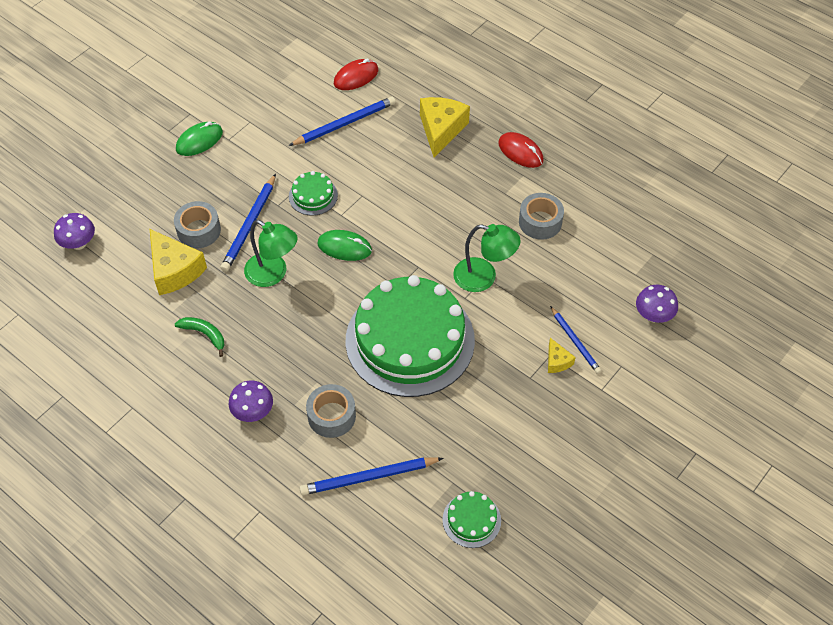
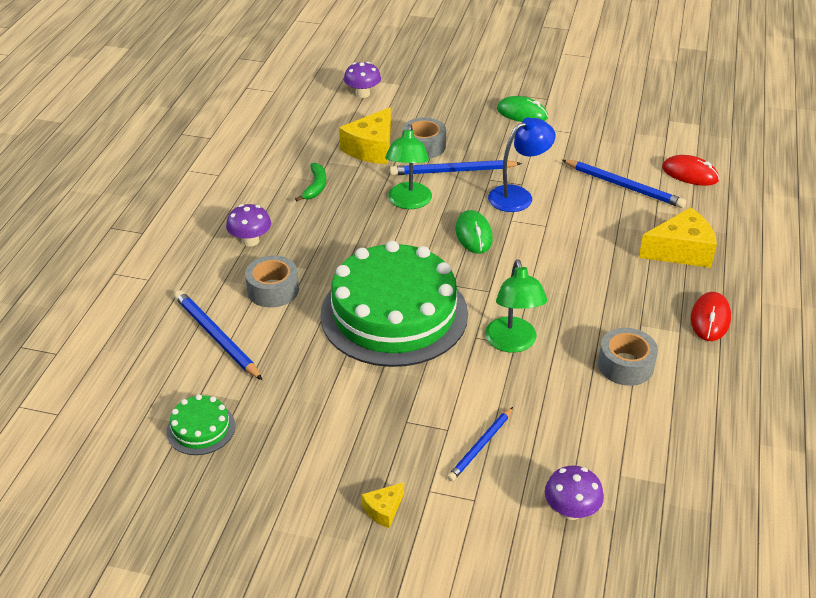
camera: 65 degrees right, 15 degrees down
(313, 196) = (518, 196): green cake -> blue lamp
(557, 361) = (442, 438): yellow cheese -> yellow cheese (383, 510)

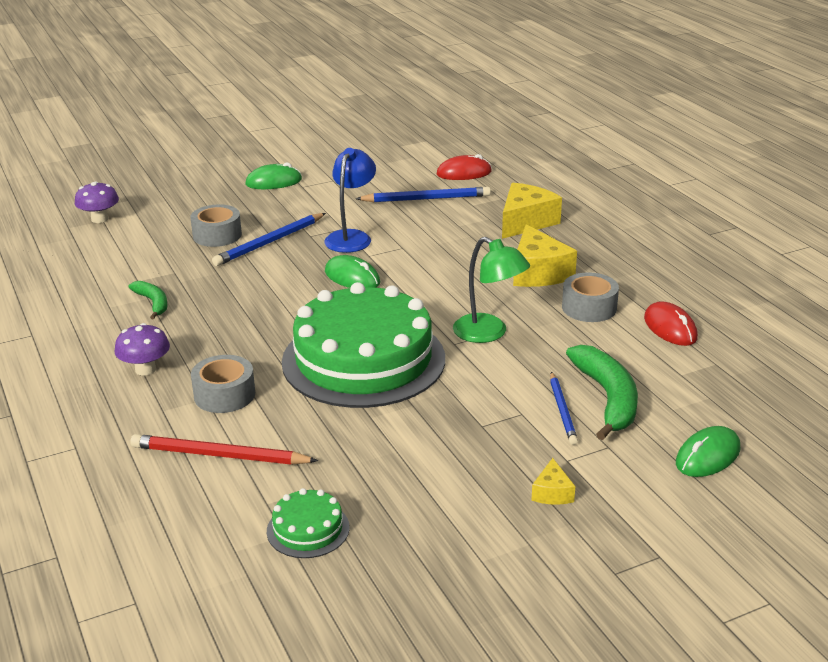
camera: 40 degrees left, 10 degrees down
(216, 337) = (219, 455): blue pencil -> red pencil
(371, 148) = (168, 255): yellow cheese -> yellow cheese (538, 273)
(408, 202) = (261, 279): green lamp -> none
(529, 458) = (608, 398): none -> green banana
(540, 561) = (707, 456): none -> green mouse
(571, 510) = (682, 414): purple mushroom -> none
(710, 319) = (604, 254): red mouse -> red mouse (670, 328)

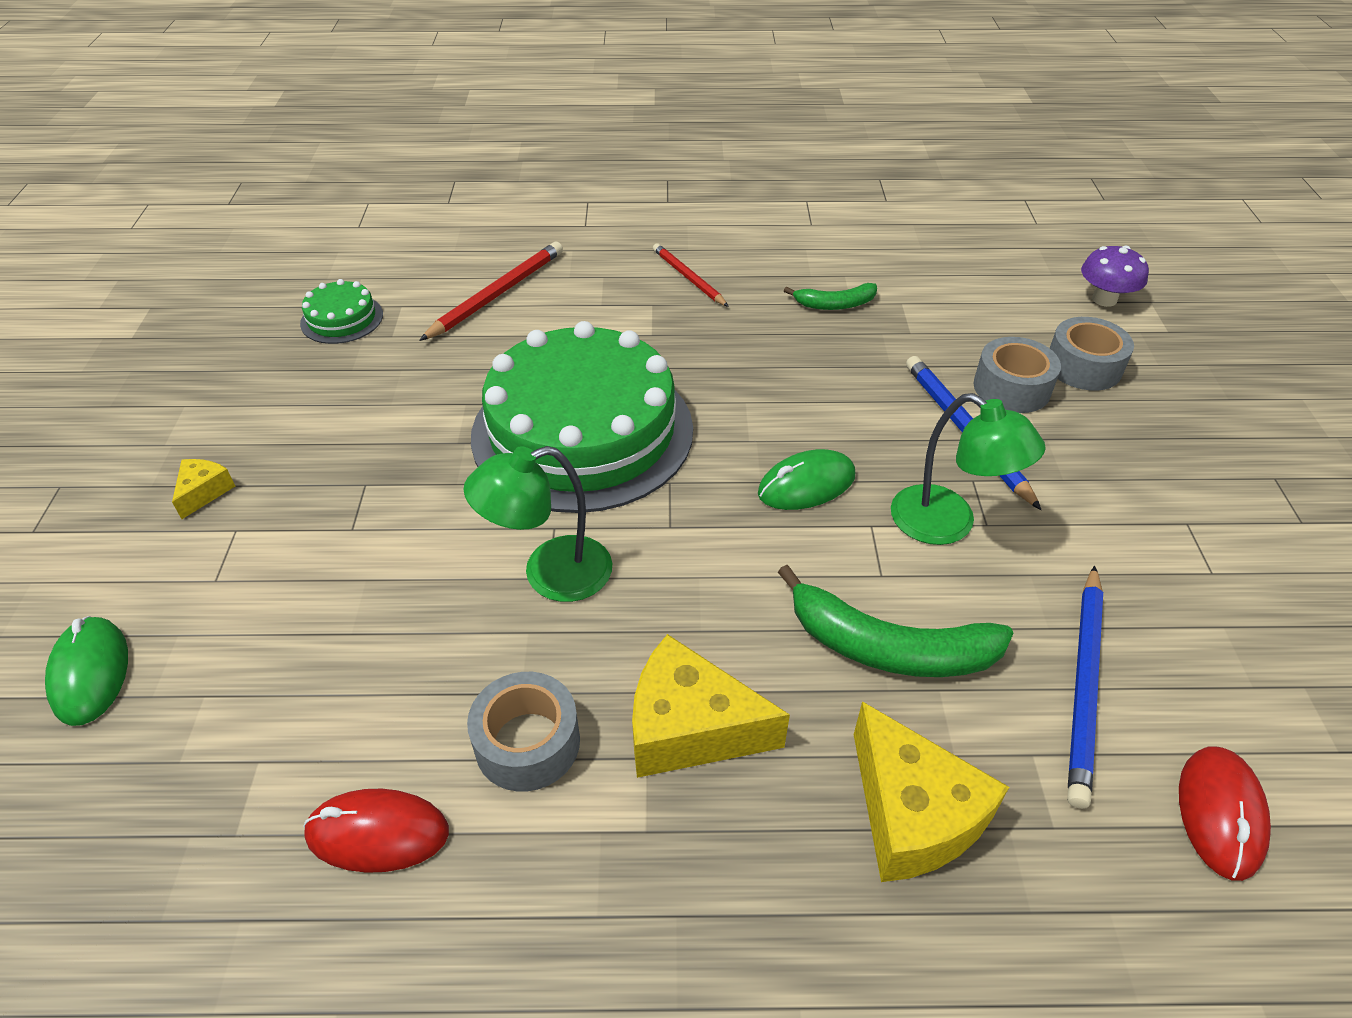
camera: 115 degrees right, 15 degrees up
(145, 369) = (688, 278): purple mushroom -> red pencil
(224, 395) = (597, 316): grey tape -> grey tape (1083, 366)
(273, 182) = (1215, 492): green mouse -> none
(351, 237) = (947, 524): blue lamp -> green lamp
(552, 493) = (204, 492): yellow cheese -> yellow cheese turned 75 degrees clockwise
(562, 410) = (319, 570): blue pencil -> none
(608, 398) = (294, 632): green banana -> green banana (888, 647)

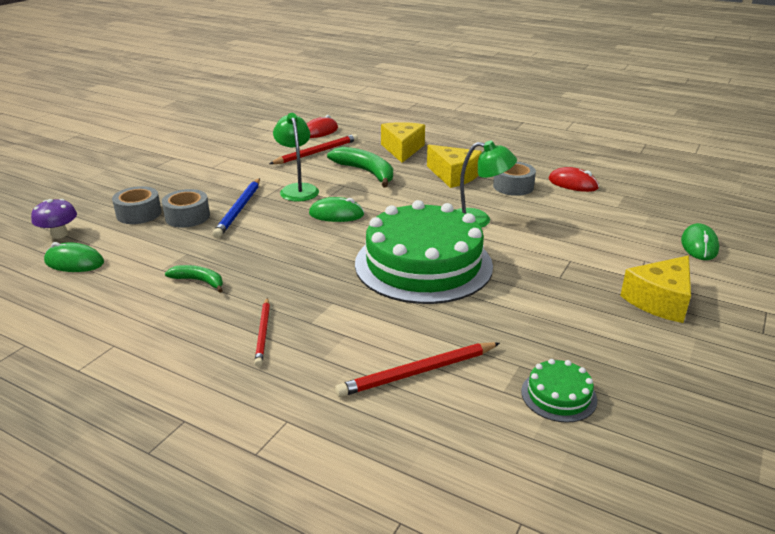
camera: 150 degrees left, 15 degrees down
(204, 492) = (659, 300): yellow cheese -> yellow cheese, size x2.02
(1008, 275) = (74, 262): none -> green mouse
(1084, 685) = (316, 152): blue pencil -> red pencil

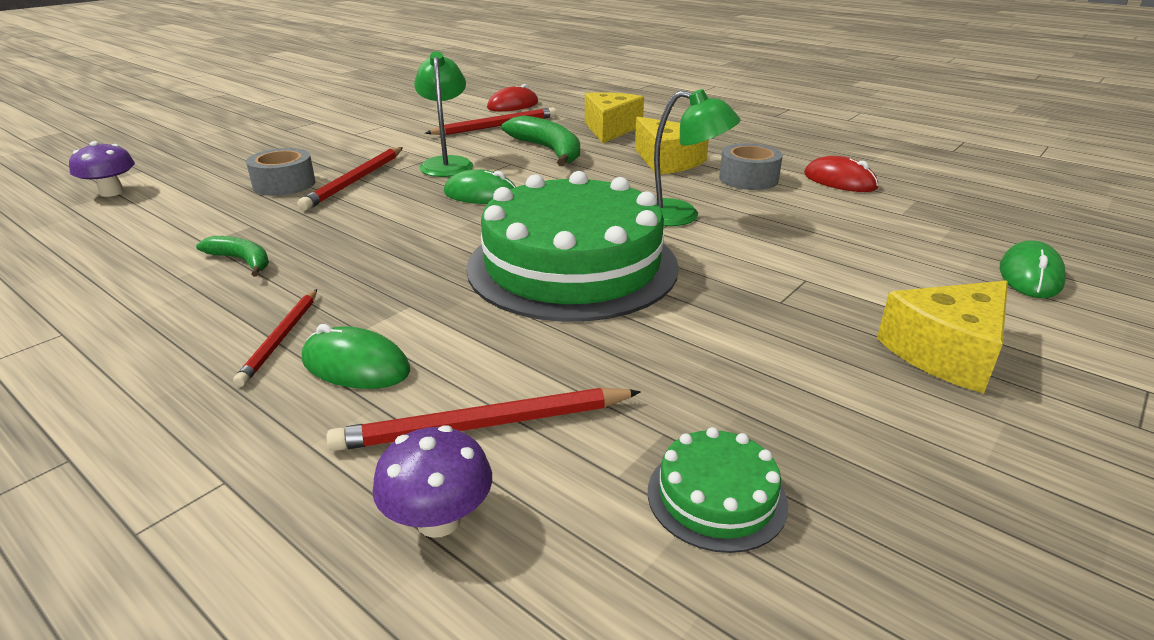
camera: 10 degrees right, 0 degrees up
(74, 262) = (102, 225): green mouse -> green mouse (356, 366)
(139, 214) = (227, 177): grey tape -> none
(239, 210) = (356, 181): blue pencil -> red pencil
(418, 425) = (438, 520): none -> purple mushroom

